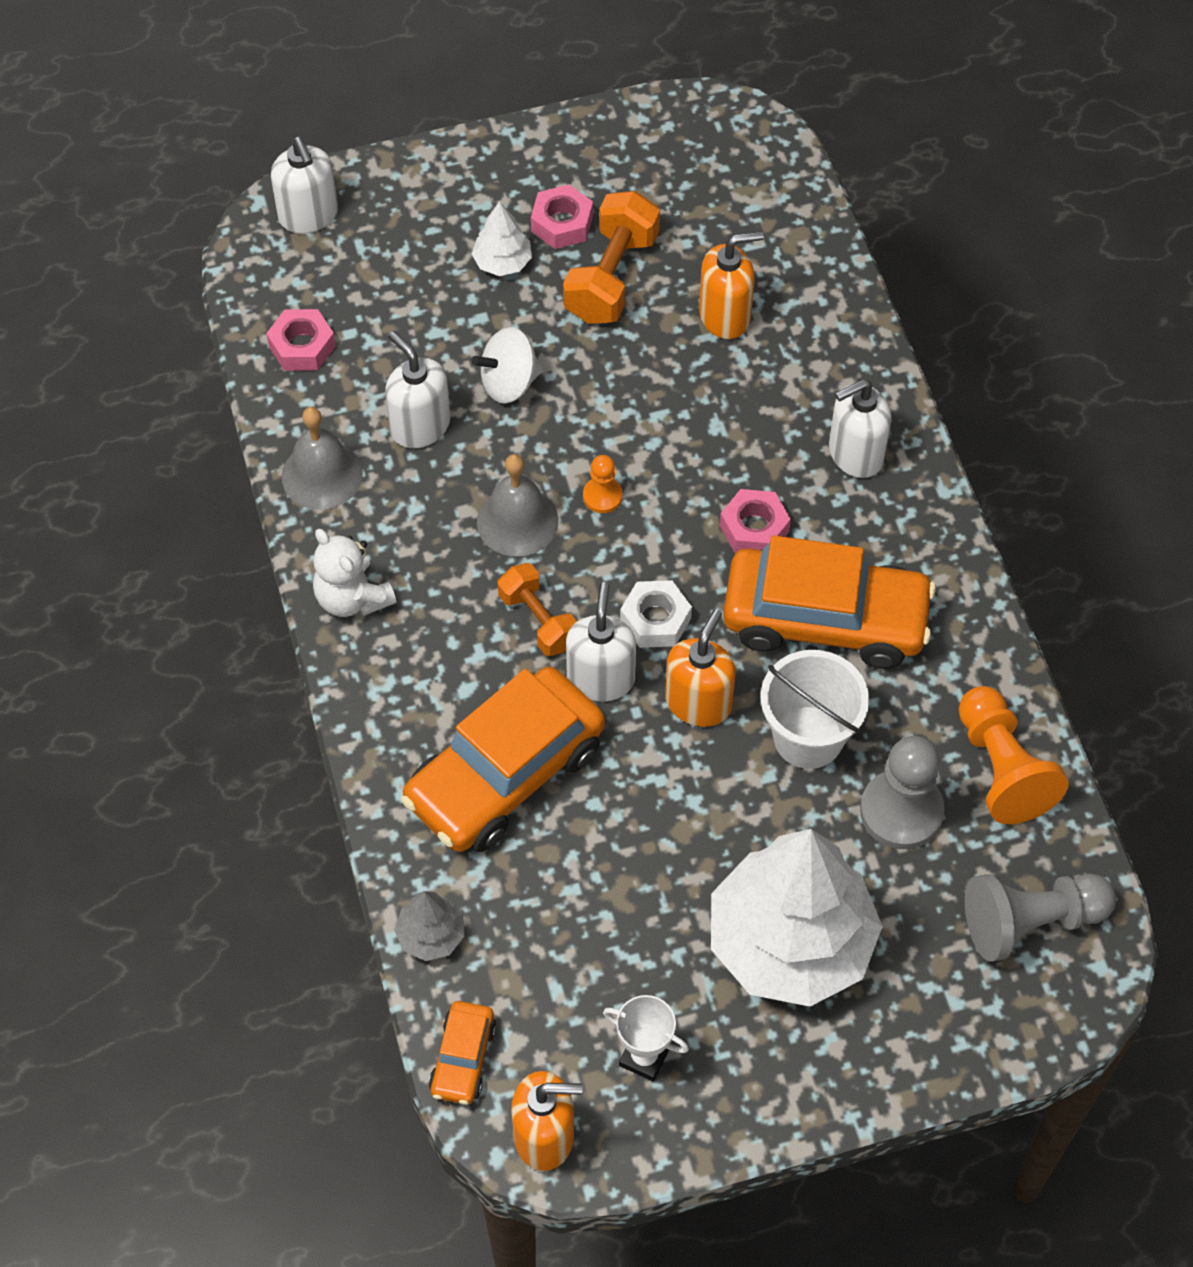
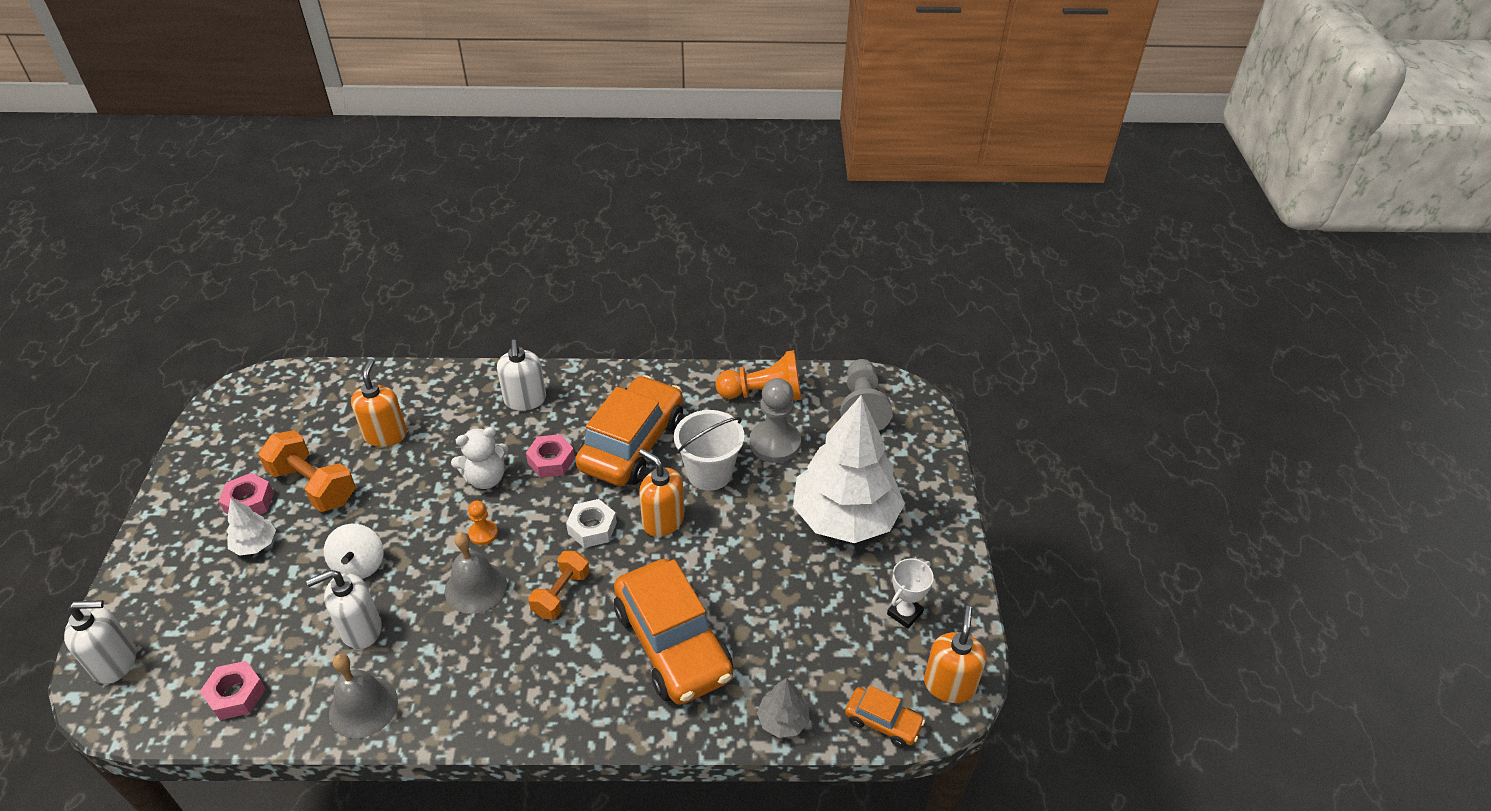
camera: 75 degrees left, 15 degrees down
(352, 598) = (484, 710): white teddy bear -> white teddy bear (485, 478)
(538, 620) = (561, 594): orange dumbbell -> orange dumbbell turned 45 degrees counterclockwise
(600, 678) = (622, 569): white soap dispenser -> none

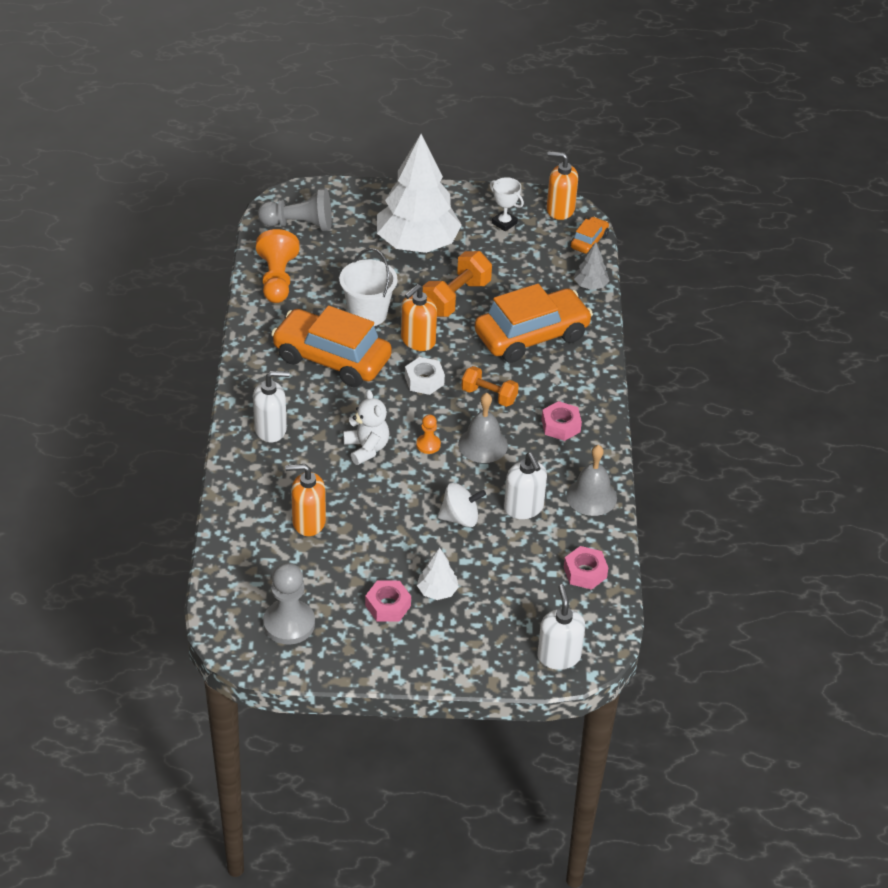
camera: 90 degrees left, 0 degrees up
(313, 485) = (369, 563): orange dumbbell -> orange dumbbell (455, 298)
(551, 461) = (348, 408): pink nut -> pink nut (561, 426)
(775, 443) = (337, 276): grey pawn -> grey pawn (289, 624)

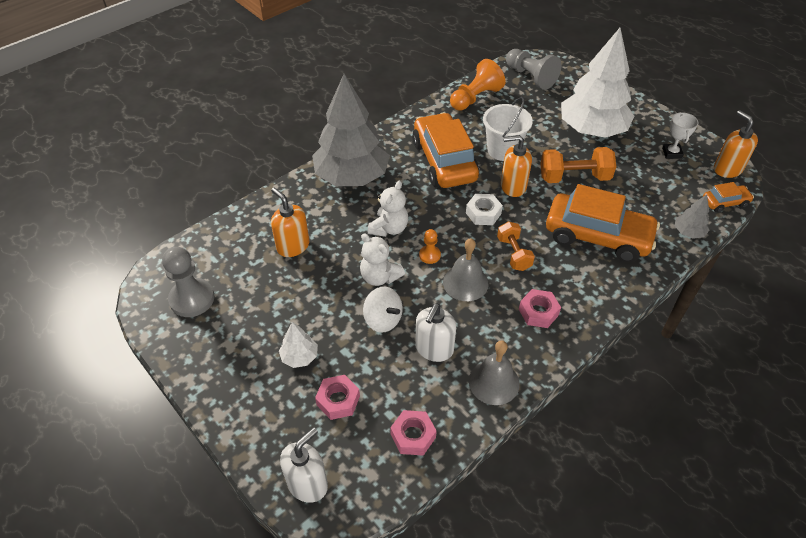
camera: 50 degrees right, 5 degrees up
(271, 429) = (352, 176): white soap dispenser -> grey tree
(388, 605) = (258, 339): pink nut -> pink nut (338, 400)
(413, 490) = (379, 277): none -> white teddy bear

